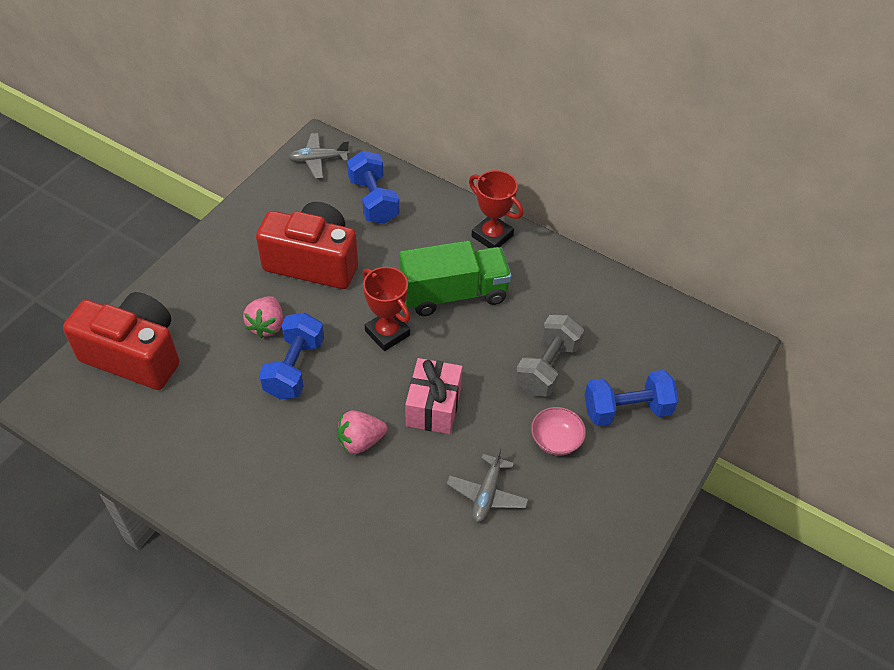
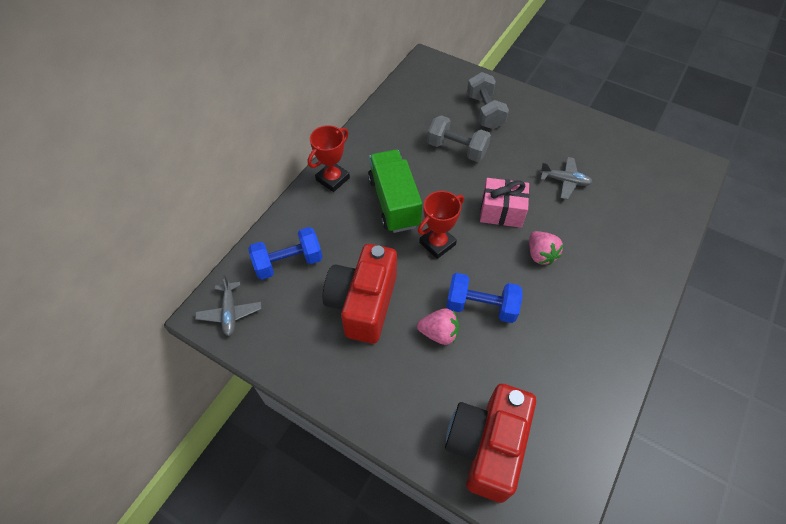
camera: 90 degrees left, 5 degrees up
(556, 440) = (515, 146): pink bowl -> none
(627, 410) = (485, 112): blue dumbbell -> grey dumbbell

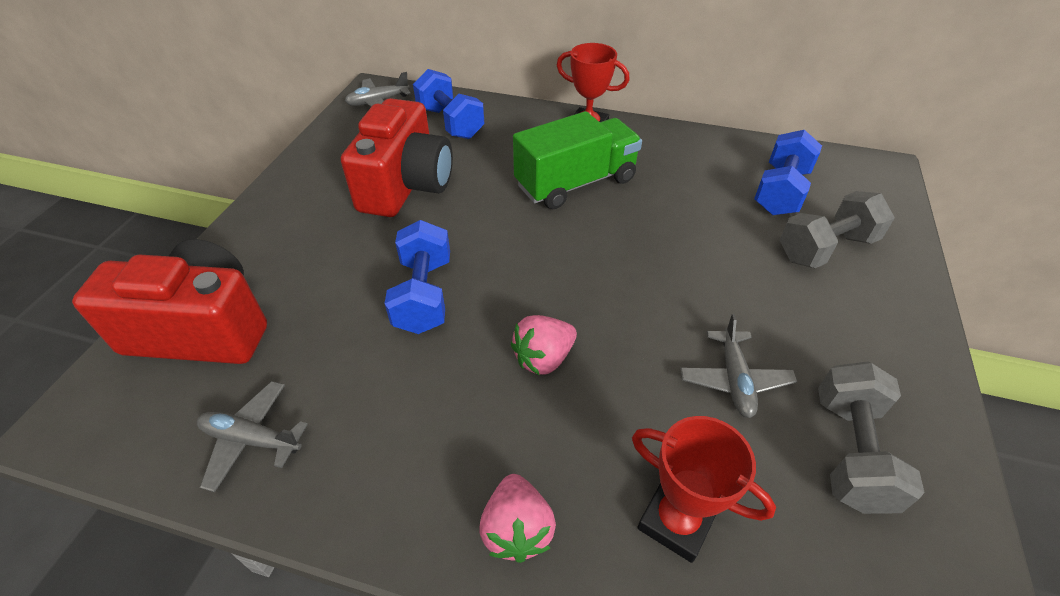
camera: 75 degrees right, 10 degrees down
(363, 303) = (406, 185): red camera -> red camera turned 105 degrees clockwise
(434, 110) = (780, 192): none -> blue dumbbell
(437, 243) = (521, 234): red trophy -> red trophy (676, 521)
(439, 333) = (372, 258): pink strawberry -> pink strawberry (517, 529)
(457, 149) = (715, 228): grey dumbbell -> grey dumbbell (850, 452)
(501, 211) = (613, 297): pink gift -> none
(578, 408) = (251, 439): none -> grey plane

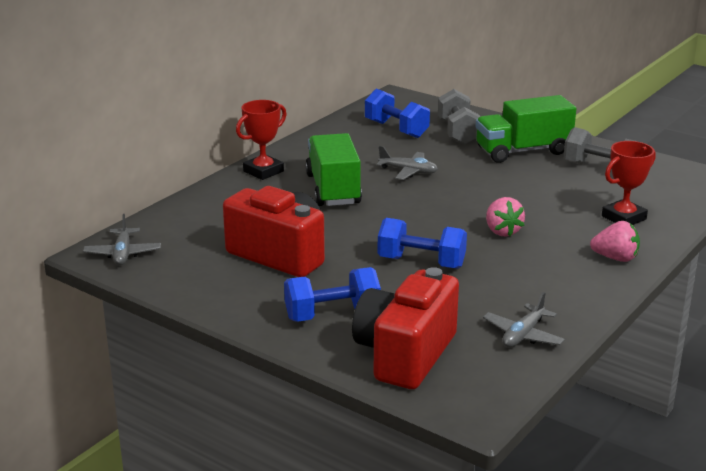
camera: 70 degrees left, 20 degrees down
(450, 123) = (198, 224): blue dumbbell -> blue dumbbell (332, 315)
(734, 380) = (544, 183): grey plane -> grey plane (408, 171)
(828, 331) = (523, 151): none -> green truck

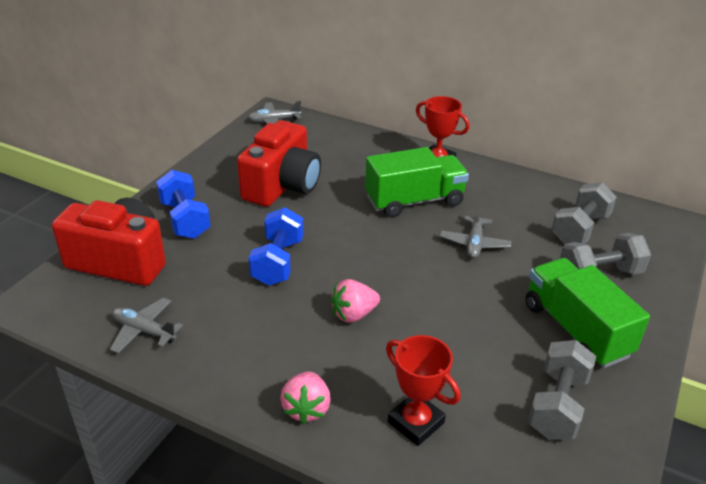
camera: 80 degrees right, 10 degrees up
(396, 129) = (580, 229): blue dumbbell -> grey dumbbell

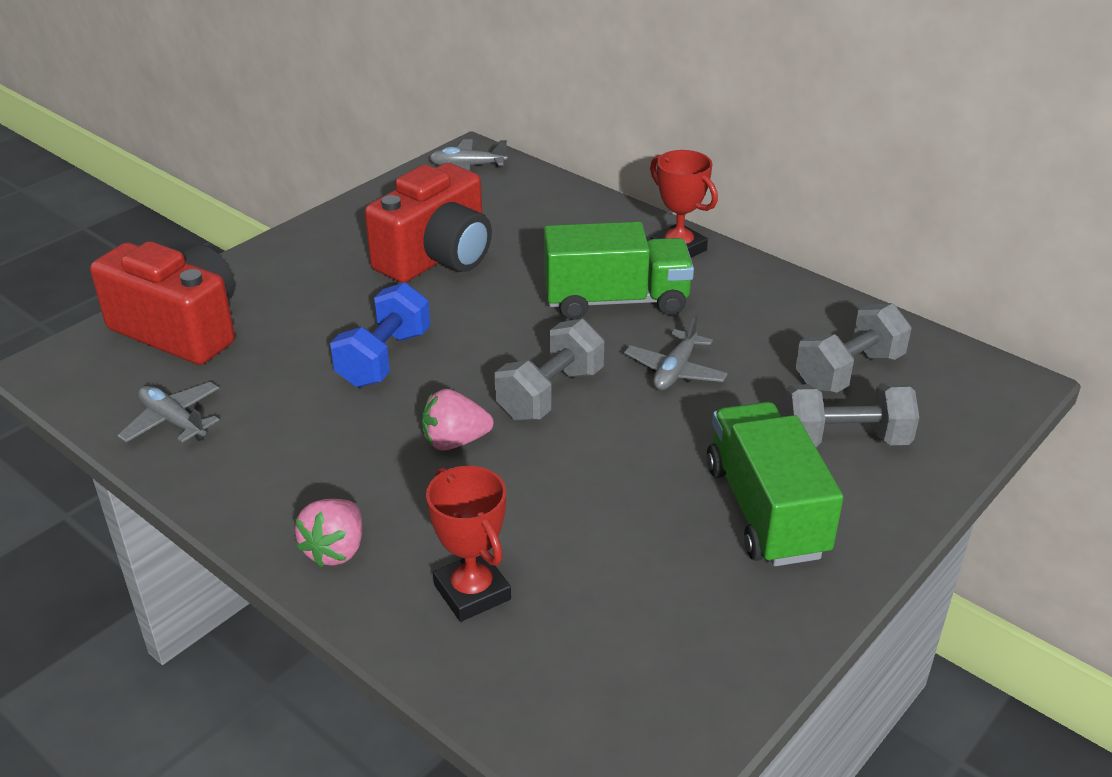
camera: 15 degrees right, 0 degrees up
(185, 220) = (286, 287): blue dumbbell -> none
(557, 405) = (683, 605): grey dumbbell -> grey dumbbell (550, 394)

